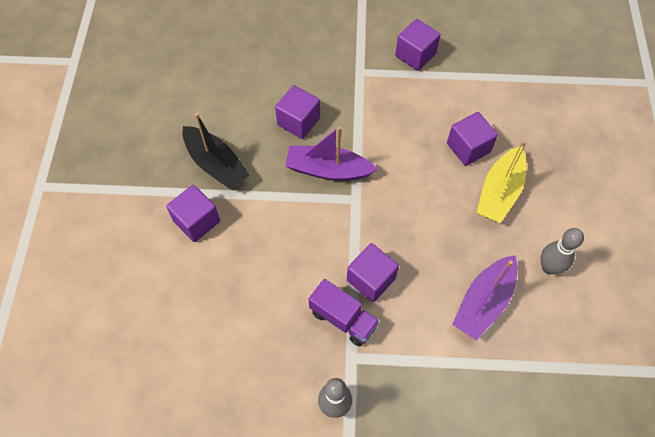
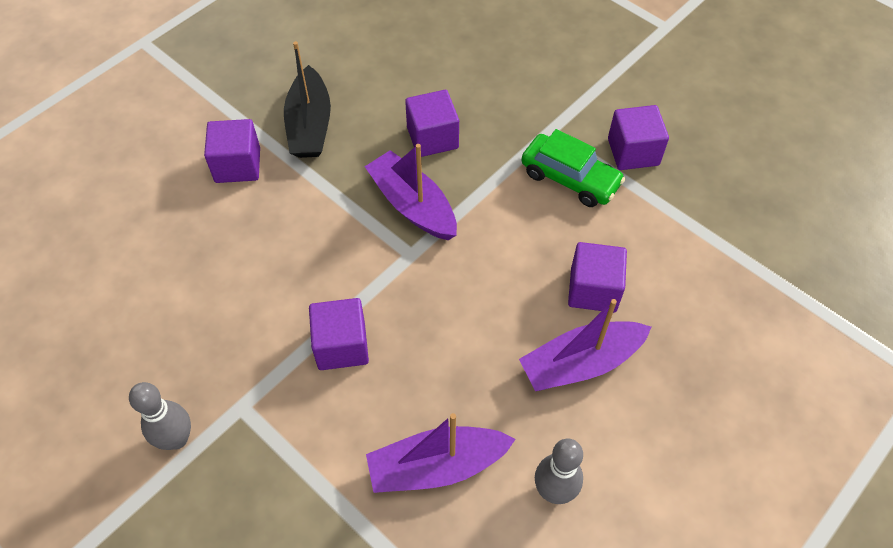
camera: 40 degrees right, 5 degrees down
(343, 319) = (273, 362): purple truck -> none
(397, 93) = (570, 178): none -> green car
(499, 192) = (580, 363): yellow boat -> purple boat

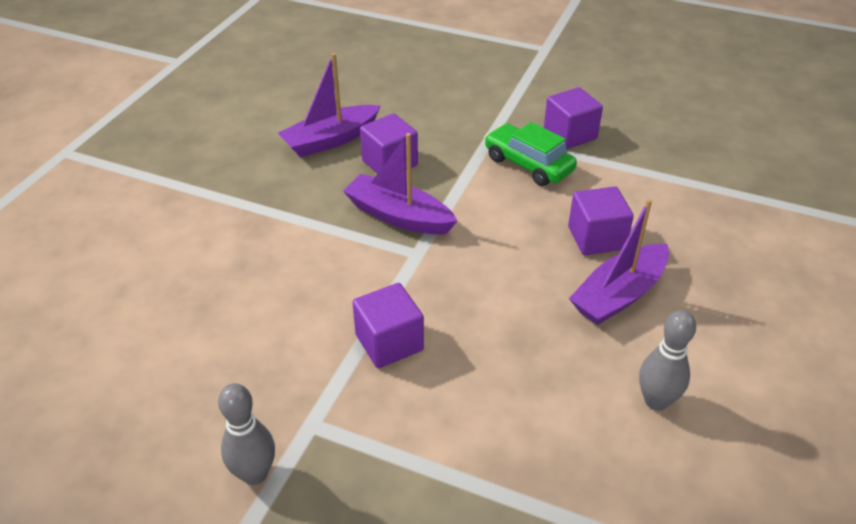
camera: 20 degrees left, 15 degrees down
(237, 165) = (210, 225): purple cube -> none
(310, 125) = (268, 179): black boat -> none
(436, 466) = (536, 415): purple boat -> purple boat (330, 140)
(570, 178) = (528, 164): green car -> green car turned 150 degrees counterclockwise

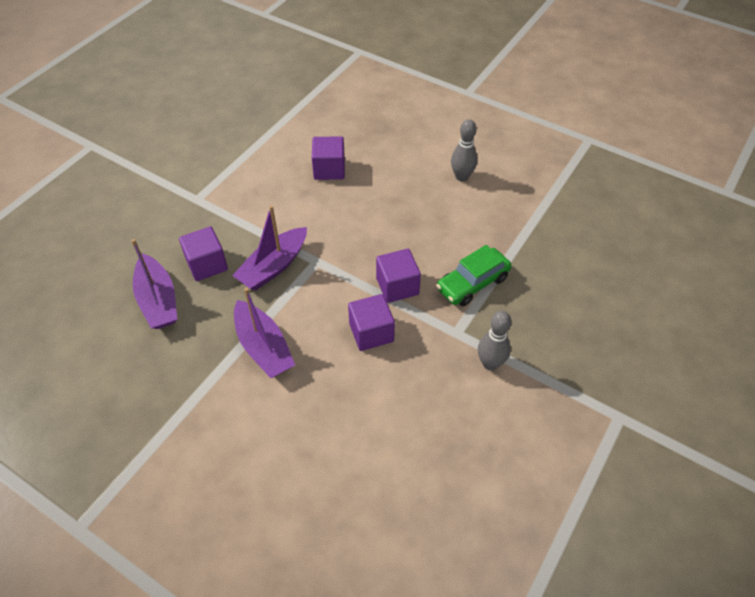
camera: 80 degrees left, 10 degrees up
(528, 164) = (241, 186): green car -> green car (472, 283)
(570, 134) = (215, 157): purple cube -> purple cube (371, 332)
(619, 295) = (381, 171): purple boat -> purple boat (263, 347)

